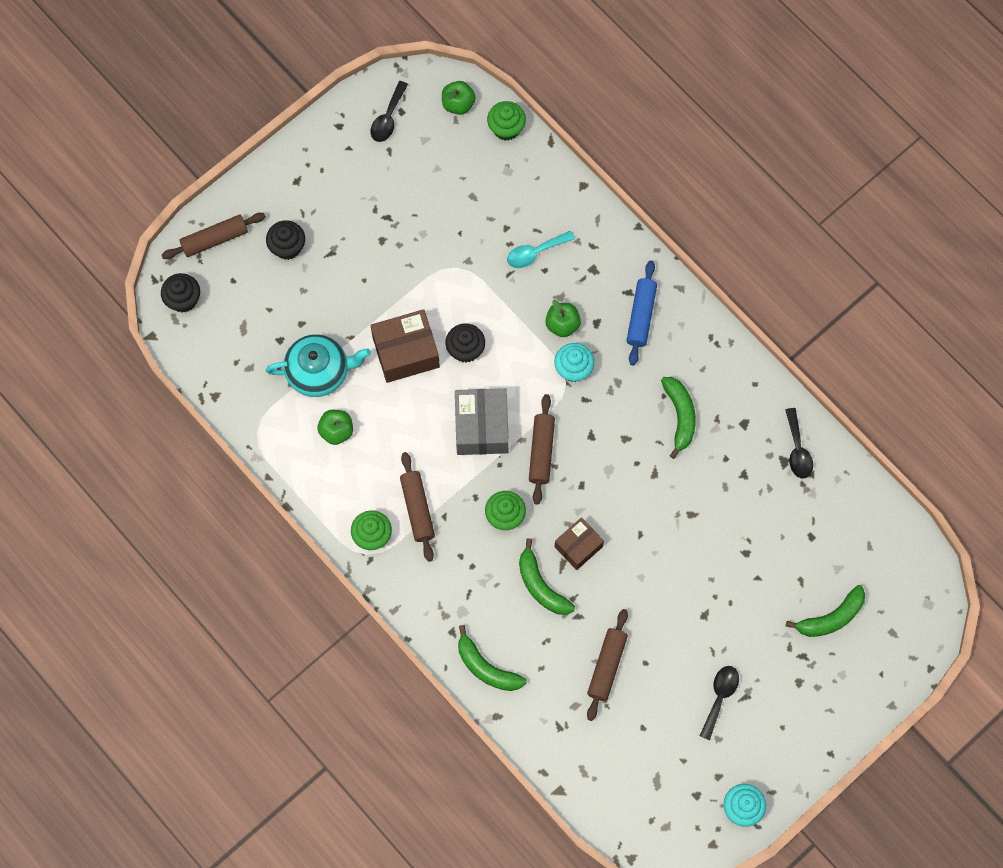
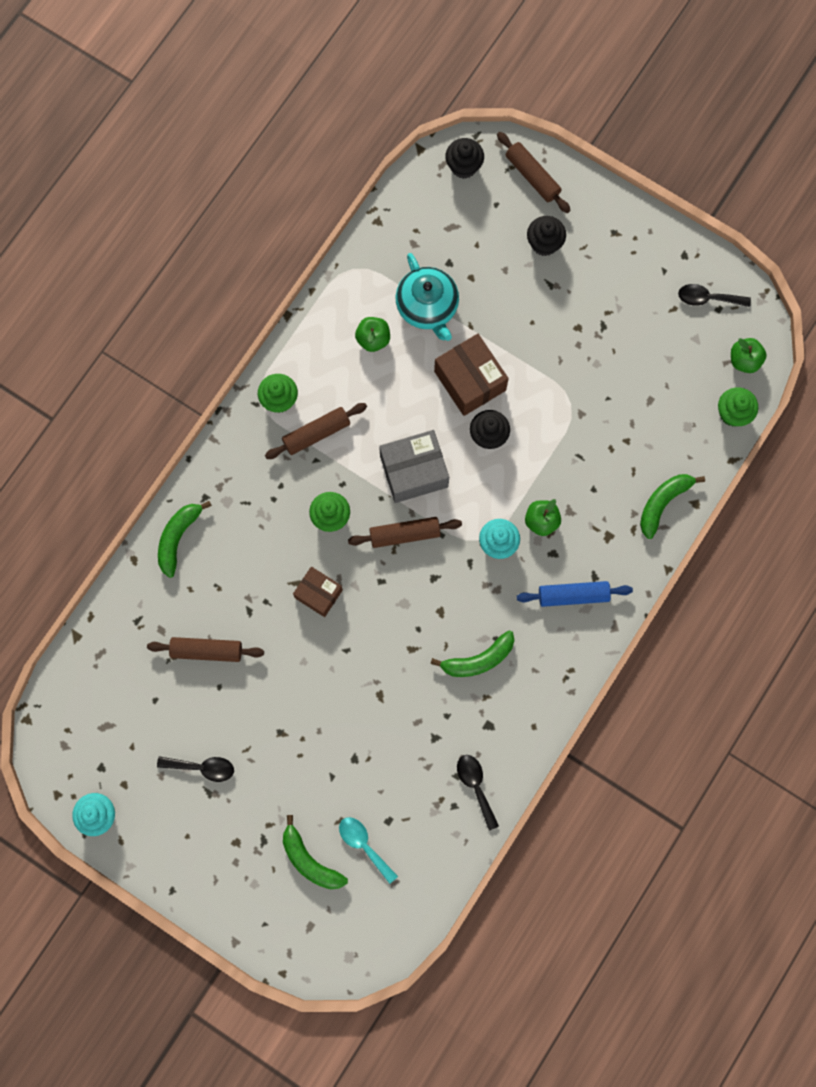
camera: 75 degrees right, 5 degrees up
(535, 252) = (609, 475): turquoise spoon -> turquoise spoon (364, 845)
(540, 585) = (270, 568): green banana -> green banana (663, 503)
(797, 450) = (475, 786): black spoon -> black spoon turned 90 degrees clockwise

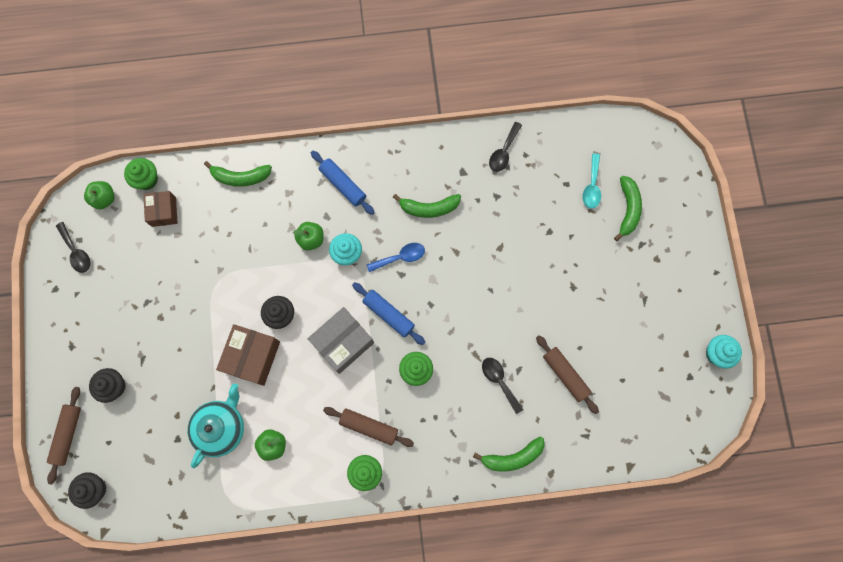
camera: 130 degrees left, 0 degrees up
(202, 767) = (634, 316): black spoon -> black spoon (499, 381)
(318, 594) = (471, 336): brown box -> brown box (163, 211)
(405, 534) = (388, 314): brown rolling pin -> blue rolling pin
(414, 471) = (343, 342): grey box -> grey box turned 75 degrees counterclockwise
(451, 591) = (400, 257): none -> blue spoon
(478, 660) = (429, 208): green banana -> green banana turned 150 degrees clockwise

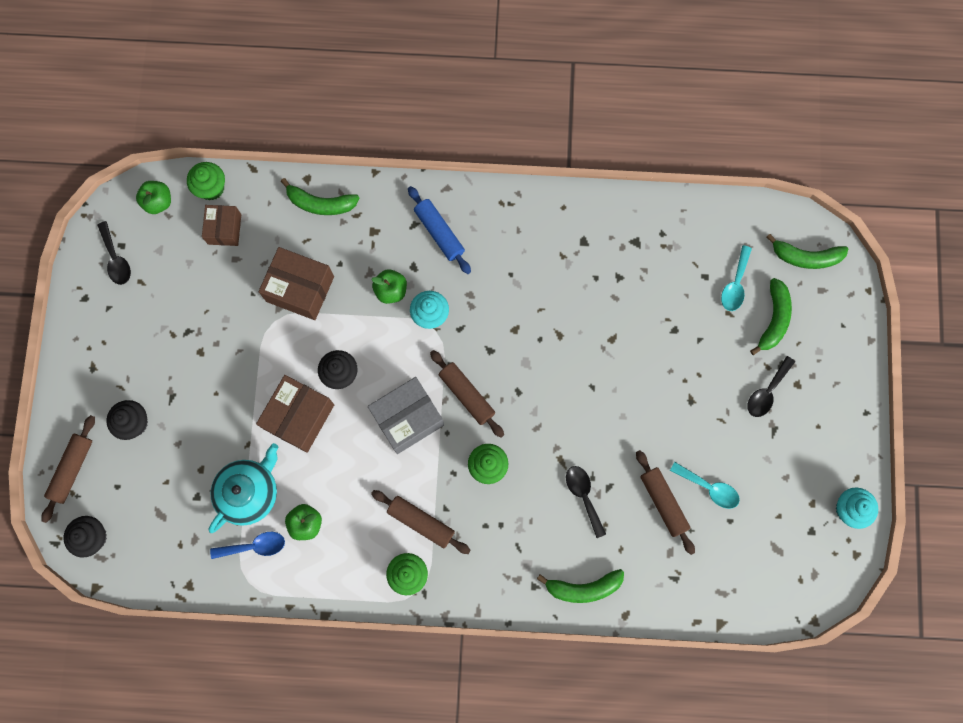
camera: 10 degrees right, 0 degrees up
(235, 250) = (300, 289): none -> brown box
(388, 314) = (466, 395): blue rolling pin -> brown rolling pin
(400, 257) = (492, 330): blue spoon -> blue spoon (254, 546)
(429, 208) = (536, 278): green banana -> green banana (805, 257)
(503, 152) = (636, 225): black spoon -> black spoon (767, 392)
(600, 356) = (709, 488): none -> turquoise spoon

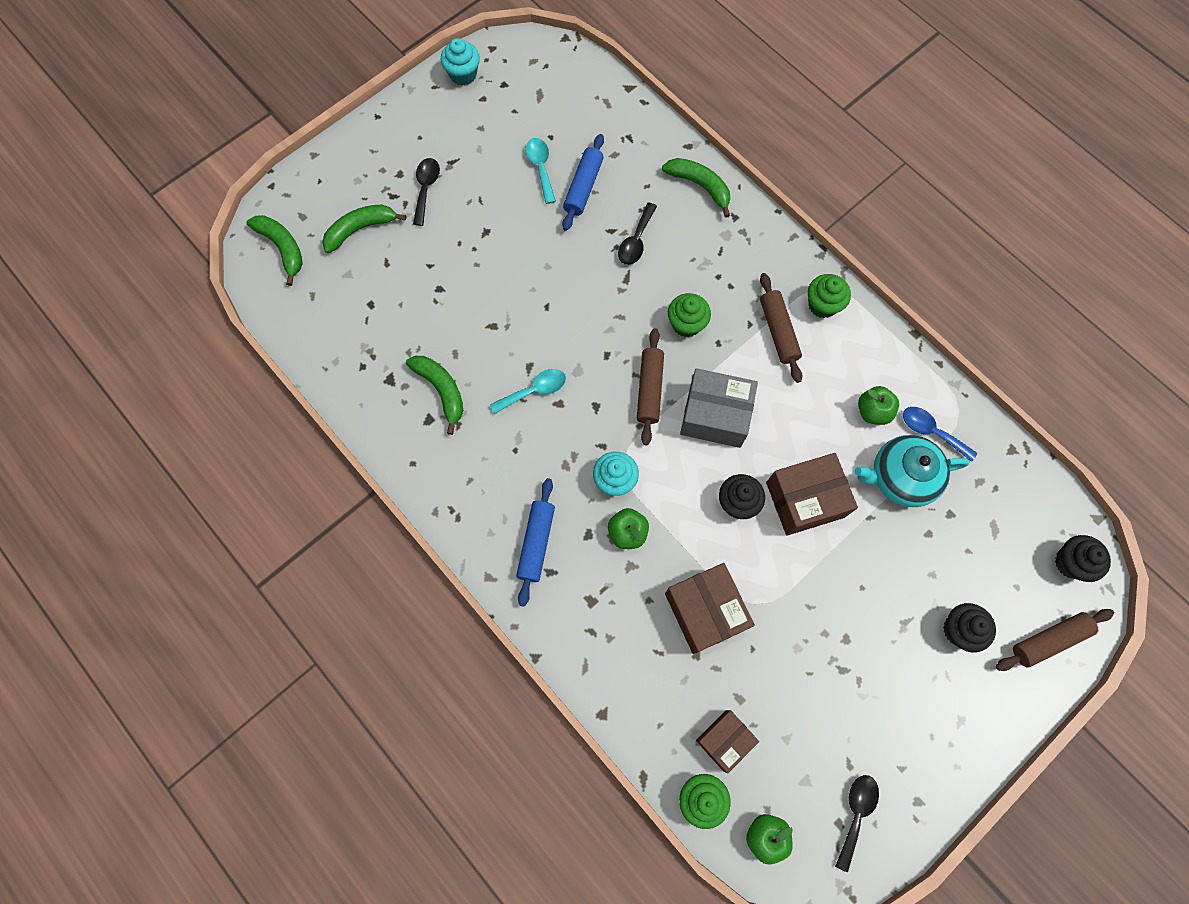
camera: 135 degrees left, 5 degrees down
(320, 204) = (613, 675): green banana -> green banana (442, 390)
(663, 502) = (583, 187): brown rolling pin -> blue rolling pin
(735, 284) = (356, 278): turquoise spoon -> turquoise spoon (534, 391)
(767, 392) = (426, 188): black spoon -> black spoon turned 75 degrees counterclockwise

